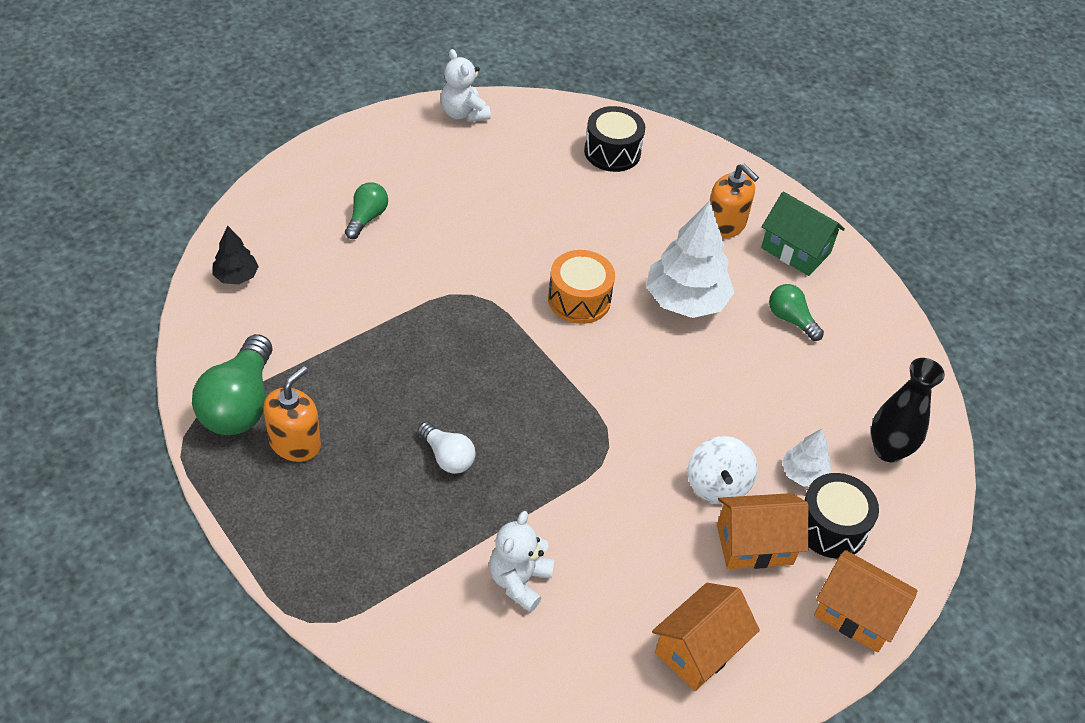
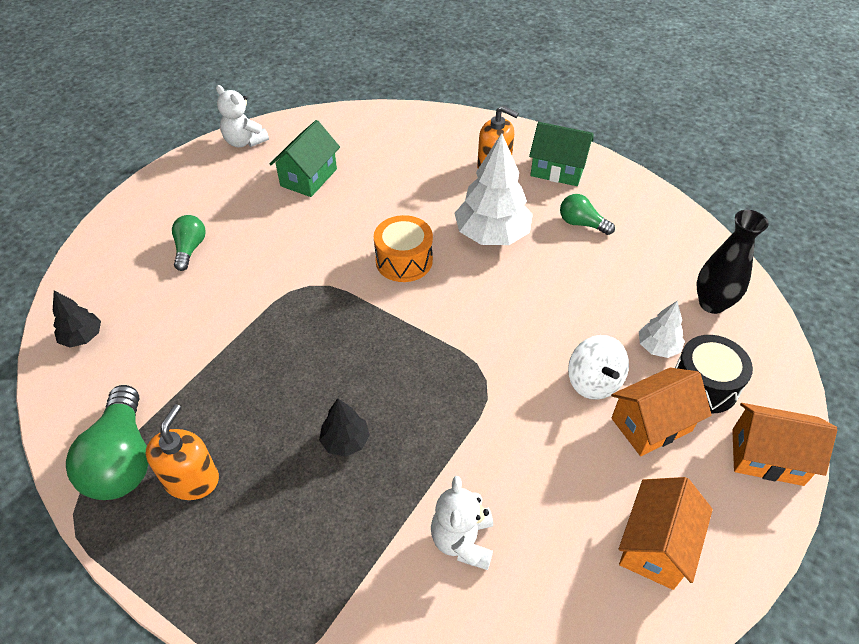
camera: 15 degrees left, 0 degrees up
(447, 457) = (345, 441): white light bulb -> black tree
(516, 176) = (309, 177): none -> green house
(612, 152) = (379, 137): black drum -> none

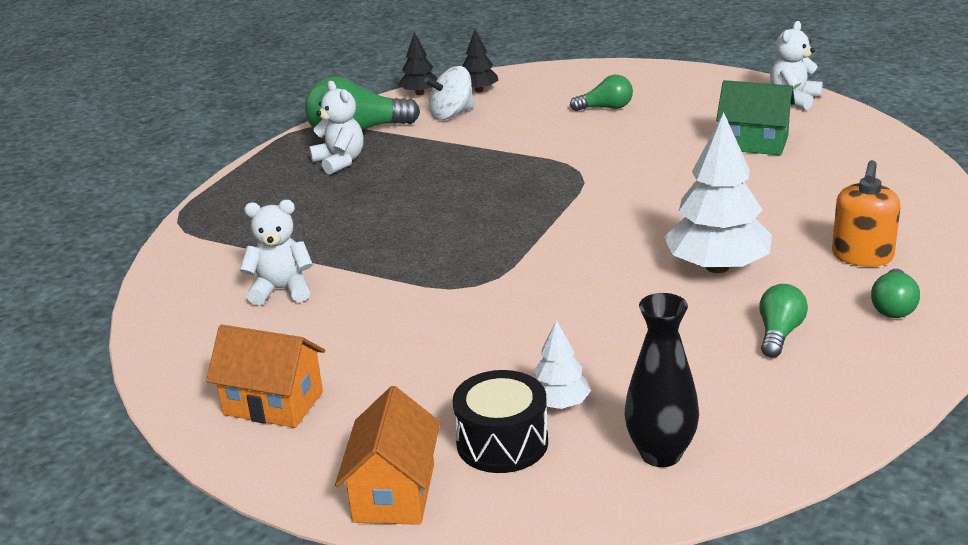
camera: 85 degrees right, 20 degrees down
(192, 480) = (340, 162): orange soap dispenser -> white teddy bear
(345, 441) = (385, 219): black tree -> black tree (419, 93)
(404, 261) = (640, 216): orange drum -> none
(557, 170) = (893, 307): green house -> green light bulb
(594, 382) = (488, 355): white spinning top -> white spinning top (451, 114)
(651, 424) = (431, 399): orange house -> none

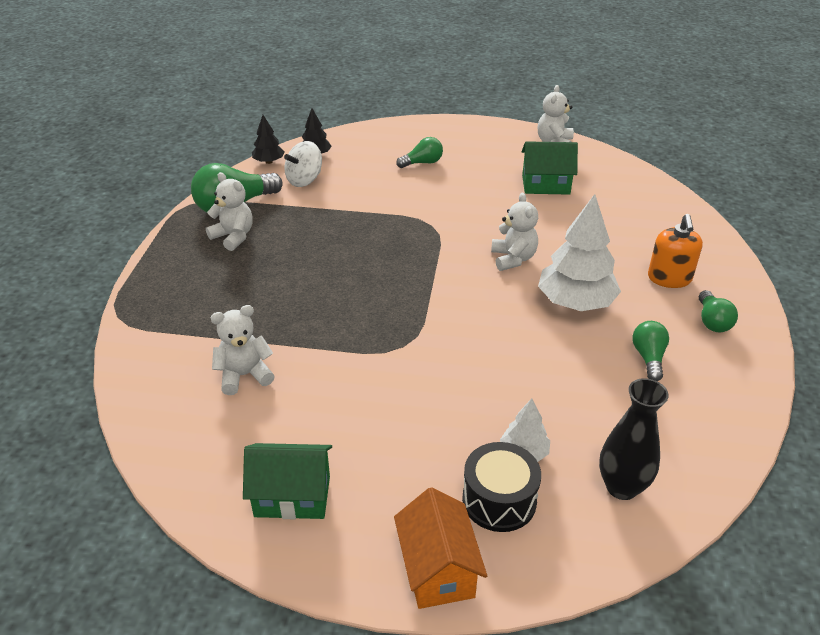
camera: 20 degrees left, 10 degrees up
(273, 403) = (292, 496): orange house -> green house
(663, 215) = (513, 259): none -> white teddy bear

